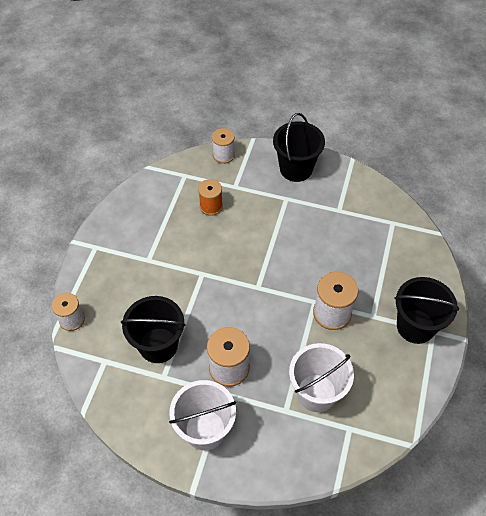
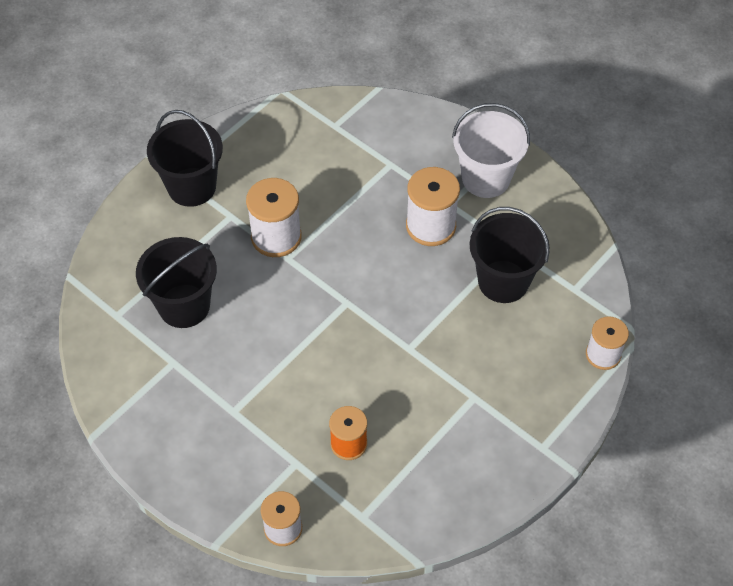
camera: 155 degrees left, 0 degrees up
(296, 169) = (187, 454): black bucket -> black bucket (184, 306)
(316, 393) = (348, 167): white bucket -> none

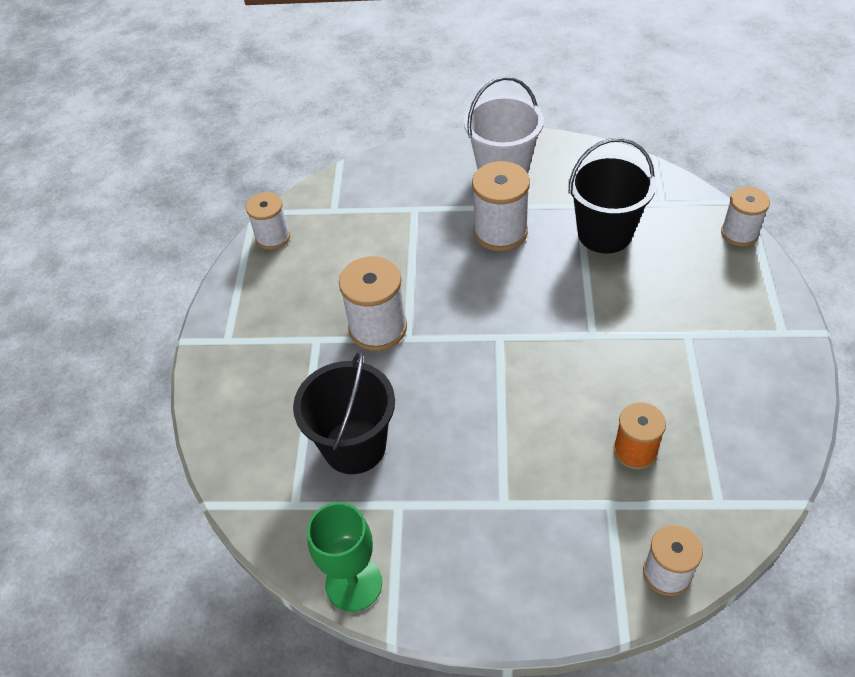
camera: 35 degrees left, 5 degrees down
(104, 388) = (353, 583): none -> green goblet
(192, 187) = (252, 340): black bucket -> none
(275, 118) = (273, 237): none -> white spool

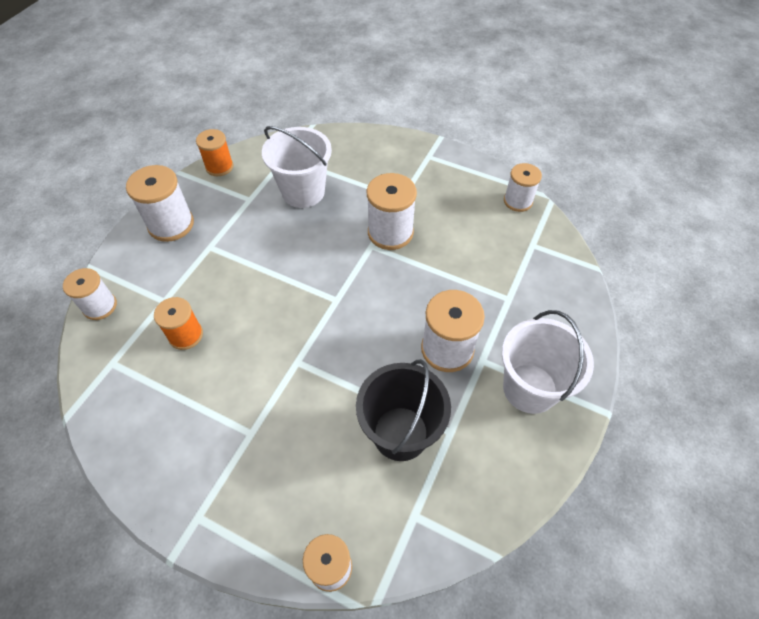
camera: 110 degrees right, 5 degrees up
(353, 583) = (219, 167): green goblet -> orange spool
(354, 446) = (303, 192): black bucket -> white bucket
(495, 577) = (171, 224): none -> white spool

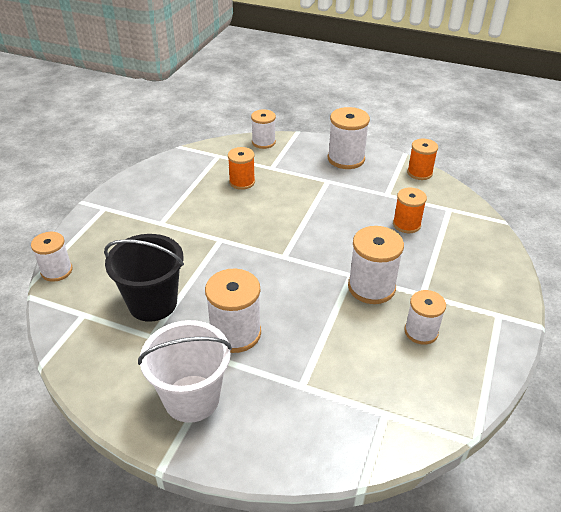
camera: 85 degrees right, 15 degrees down
(303, 192) = (406, 224): white bucket -> orange spool
(518, 201) = (454, 401): white spool -> white spool (421, 332)

